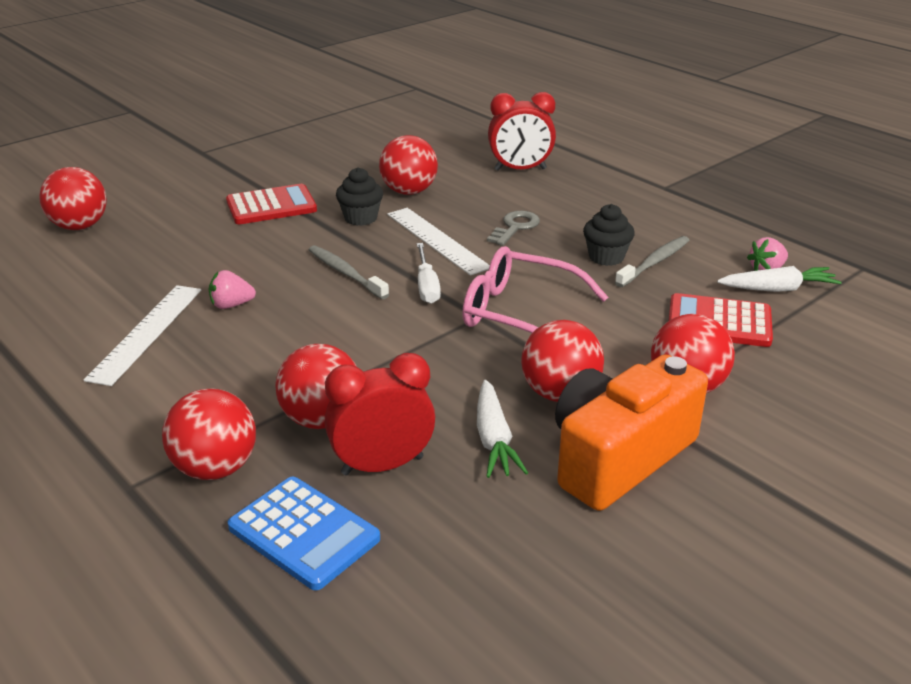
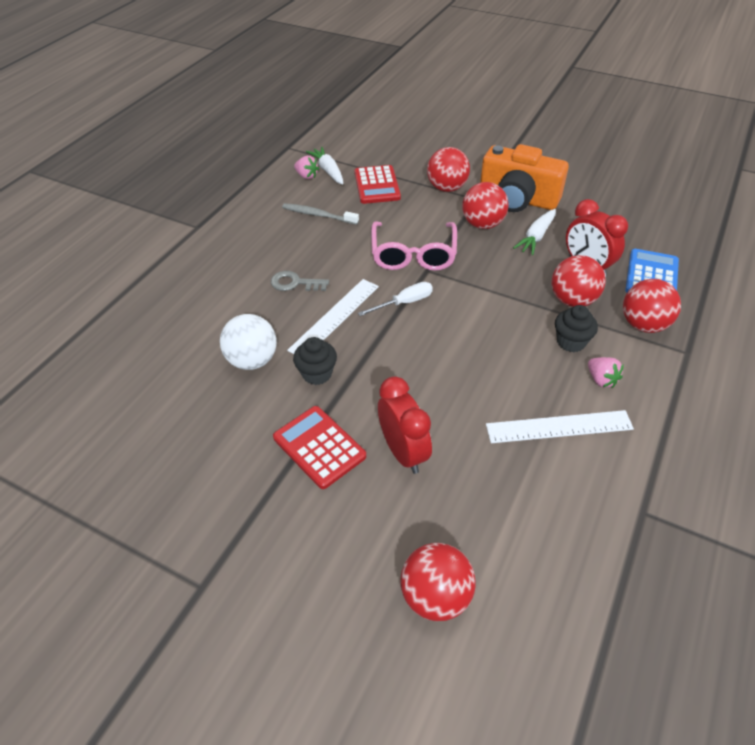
camera: 110 degrees left, 15 degrees up
(231, 305) = (493, 395): pink strawberry -> pink strawberry (601, 380)
(345, 273) = (410, 349): grey toothbrush -> none
(409, 192) = (252, 360): red ball -> white ball
(494, 439) = (536, 237): white carrot -> white carrot turned 150 degrees clockwise
(520, 169) = (183, 305): red clock -> red clock (403, 452)
(606, 257) = (321, 234): black cupcake -> black cupcake (571, 342)

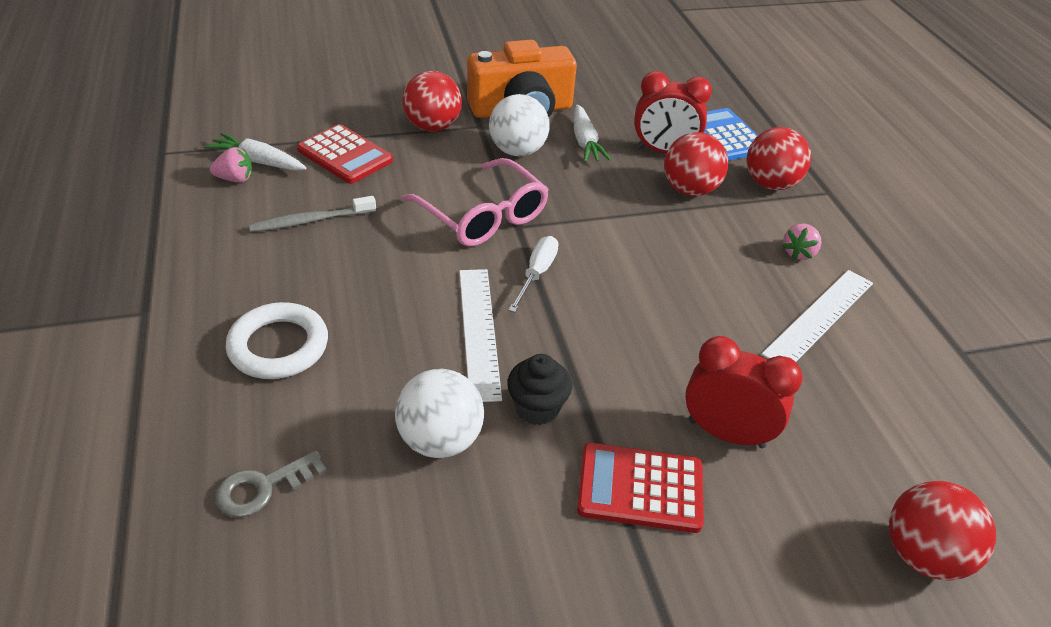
camera: 45 degrees left, 5 degrees down
(234, 273) = (278, 346): none -> white ring
(295, 283) = (380, 317): grey key -> grey key (263, 487)
(482, 224) = (517, 151): red ball -> white ball
(571, 342) = (735, 231): black cupcake -> none
(601, 380) = (798, 253): pink strawberry -> pink strawberry turned 105 degrees clockwise

